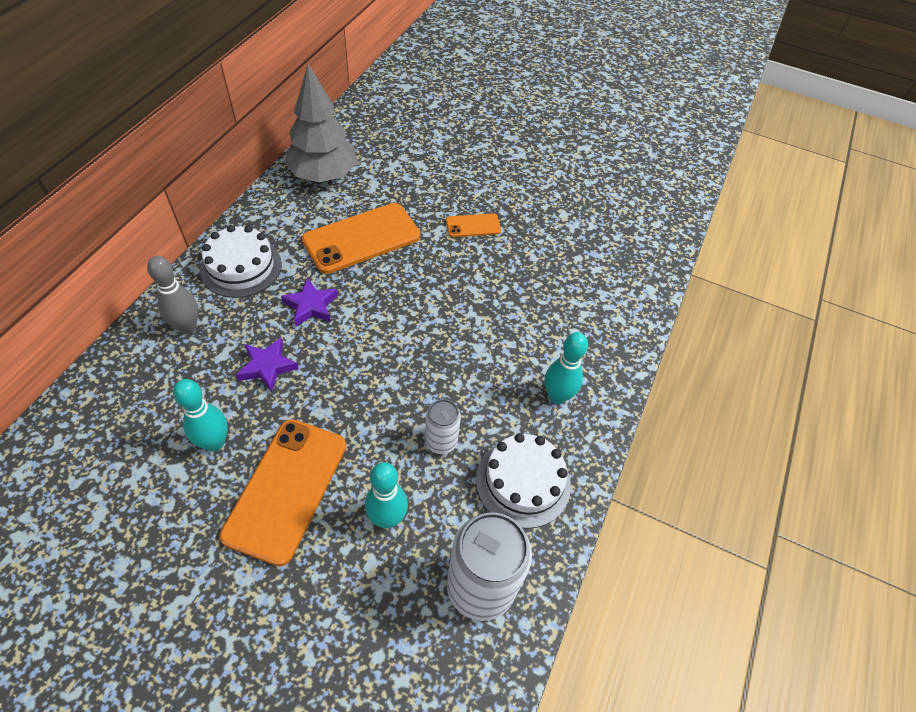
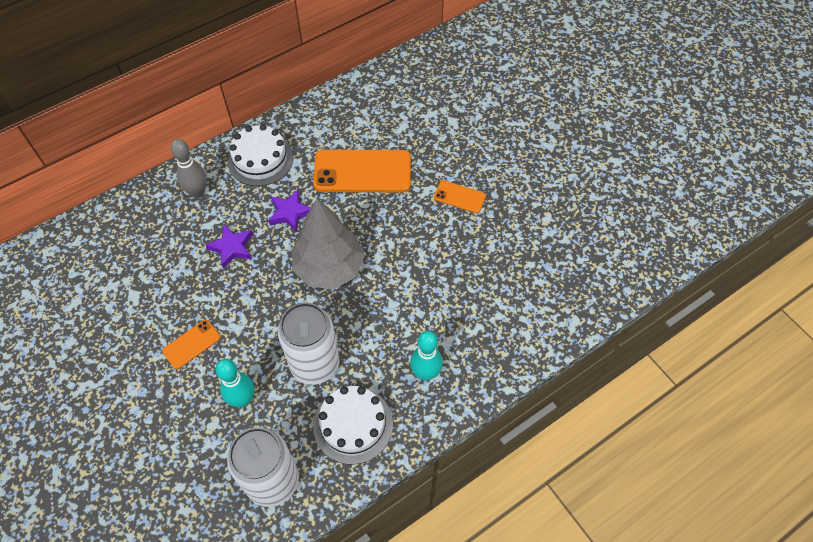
camera: 35 degrees right, 5 degrees up
(214, 442) = (167, 288): turquoise bowling pin -> none
(286, 489) = (191, 344): orange phone -> orange phone, size x0.50
(323, 175) = (368, 103): grey tree -> grey tree (329, 268)
(441, 441) = (315, 364): white can -> white can, size x1.87

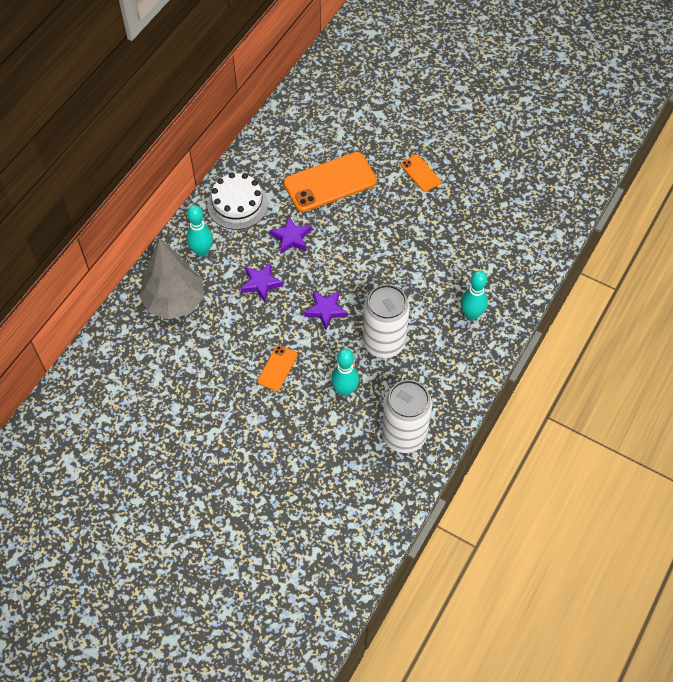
camera: 25 degrees left, 0 degrees up
(197, 192) = (202, 251): grey bowling pin -> turquoise bowling pin
(277, 303) = (325, 310): none -> purple star
(329, 268) = (350, 268): grey tree -> grey tree (174, 301)
(353, 424) = (439, 372): white cake -> none
(459, 197) = (420, 173): orange phone -> orange phone turned 60 degrees clockwise

